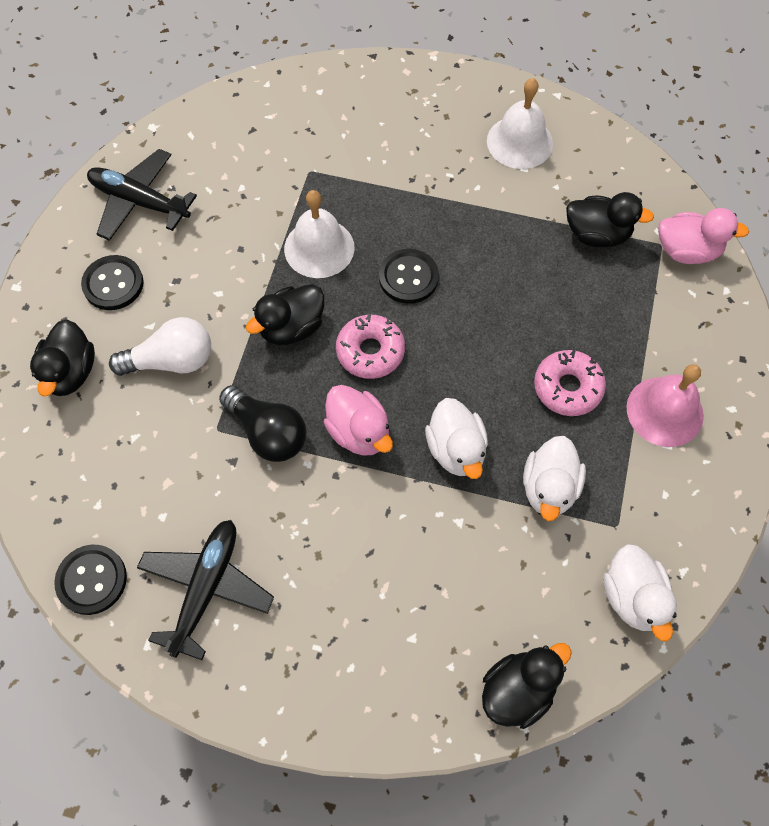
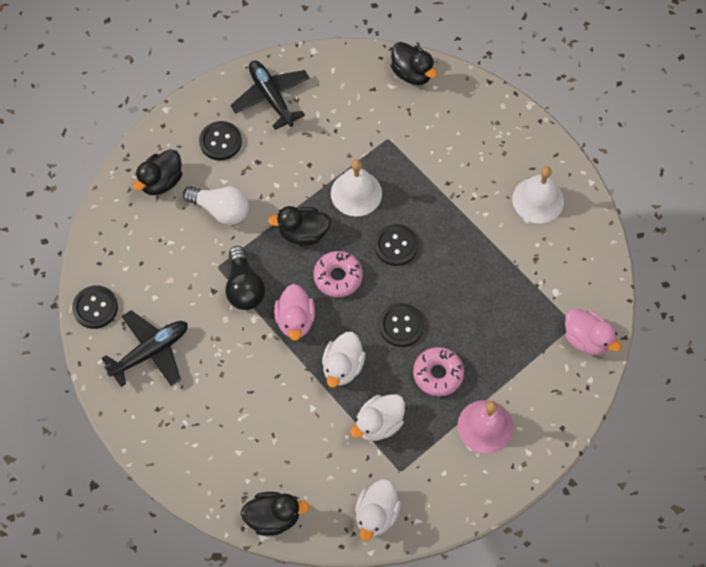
camera: 35 degrees right, 0 degrees up
(484, 360) = (401, 325): none -> black button
(597, 235) = (536, 292): black duck -> black duck (412, 73)

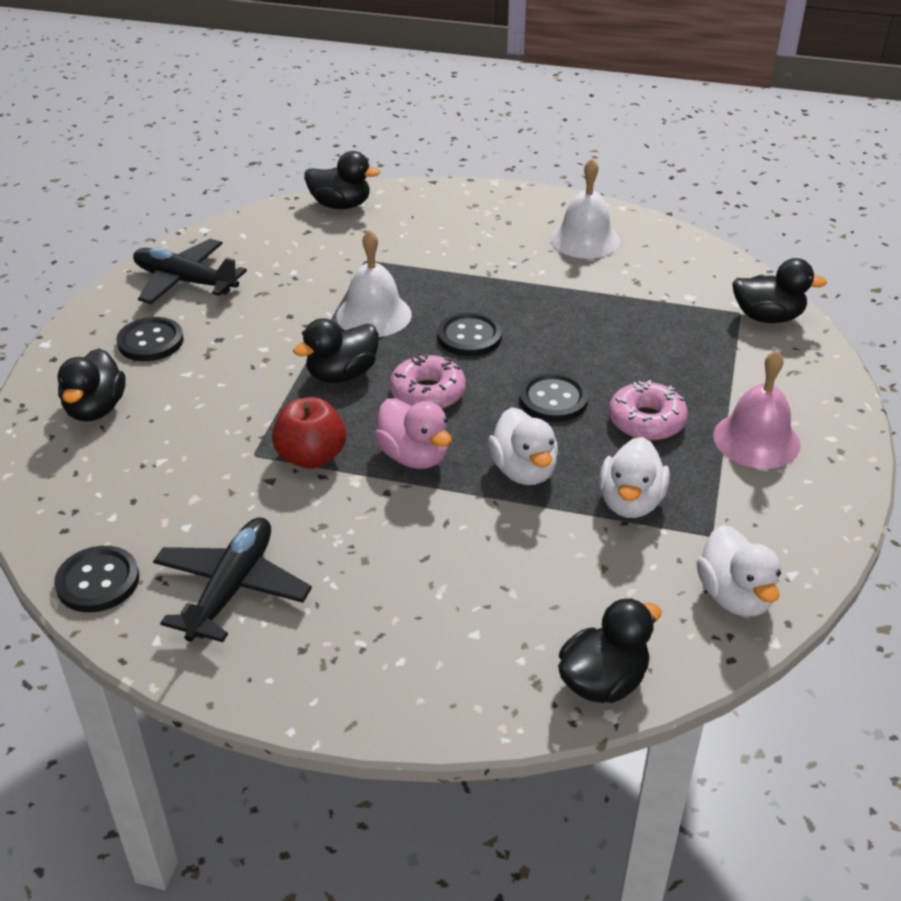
camera: 35 degrees left, 25 degrees down
(221, 210) = (208, 400): white light bulb -> none
(244, 287) = (311, 457): black light bulb -> red apple
(586, 339) = (767, 317): pink duck -> black duck

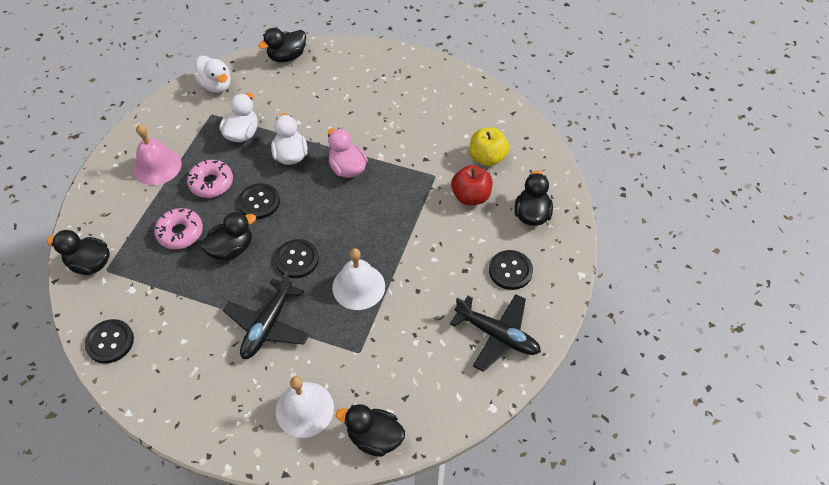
camera: 175 degrees left, 15 degrees up
(98, 581) = (502, 110): black button -> black button (110, 342)
(152, 488) = (487, 158): none -> yellow apple
(232, 588) = (440, 103): black plane -> black plane (268, 325)
(311, 457) = (403, 172): red apple -> red apple (471, 196)
(342, 374) = (383, 231): black duck -> black duck (231, 249)
(427, 393) = (332, 213): pink donut -> pink donut (180, 233)
(585, 240) = (179, 366): white bell -> white bell (304, 409)
(734, 596) = (216, 85): white duck -> white duck turned 150 degrees clockwise

